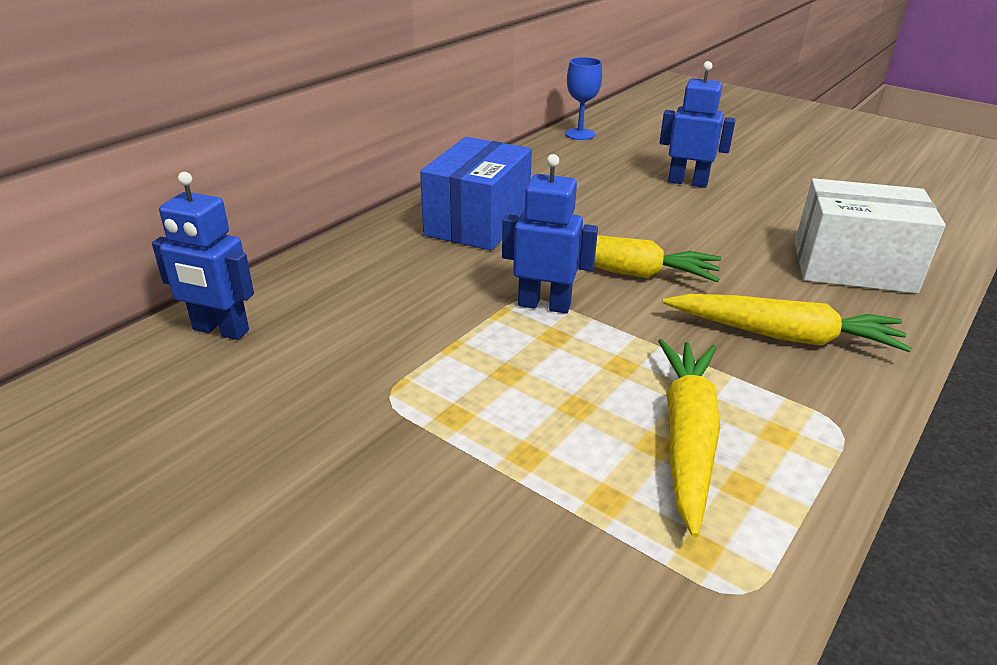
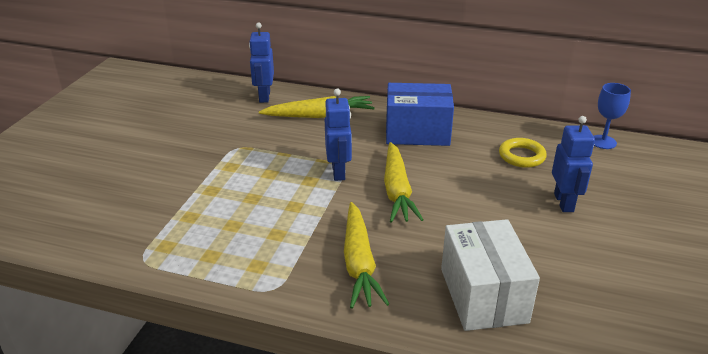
camera: 70 degrees right, 0 degrees up
(582, 177) = (521, 156): none -> yellow ring
(687, 437) = (241, 234): yellow carrot -> yellow carrot (320, 116)

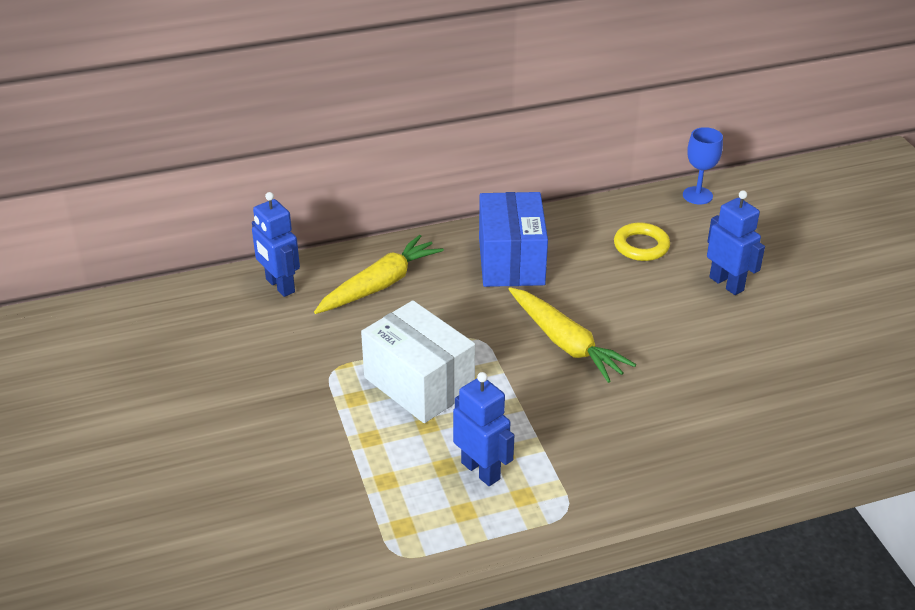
camera: 35 degrees left, 5 degrees up
(339, 172) = (483, 349): blue robot -> blue robot (481, 470)
(359, 263) = (615, 441): yellow carrot -> none
(417, 132) = (511, 261): blue box -> blue box turned 60 degrees counterclockwise
(483, 295) = (751, 416): white box -> white box (419, 384)

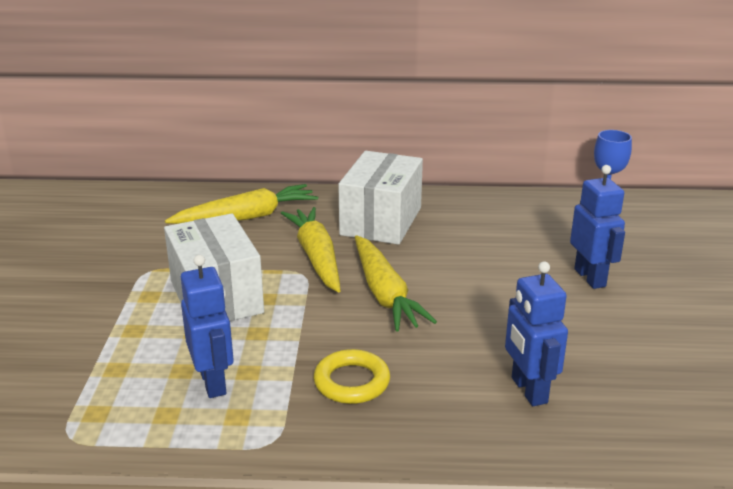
camera: 20 degrees right, 10 degrees down
(280, 286) = (161, 202): blue robot -> blue robot (528, 390)
(479, 317) = (316, 257): none -> yellow carrot
(511, 261) = (381, 221): blue box -> white box
(641, 246) = (519, 232): yellow ring -> yellow ring (352, 382)

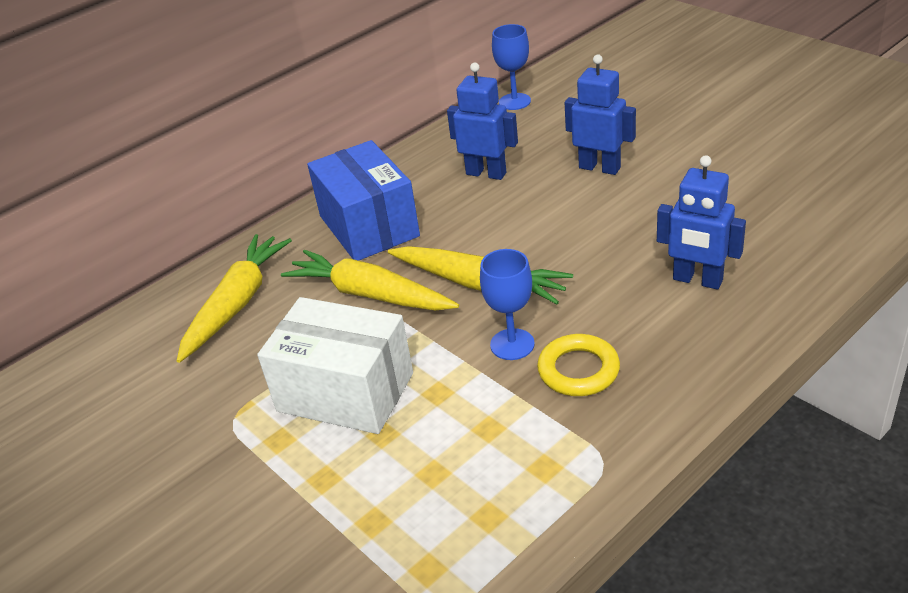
camera: 40 degrees left, 10 degrees up
(213, 382) = (477, 459): blue robot -> blue robot (486, 173)
(341, 339) = (512, 344): none -> blue goblet
(381, 221) = (369, 226): white box -> blue box

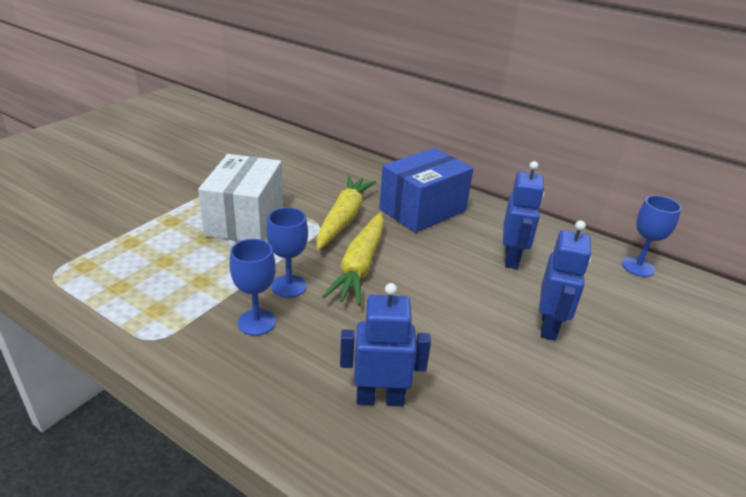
camera: 70 degrees right, 5 degrees down
(237, 304) = (331, 173): yellow carrot -> none
(578, 370) = (256, 322): yellow ring -> blue goblet
(697, 280) = (380, 398): blue robot -> blue robot turned 75 degrees clockwise

